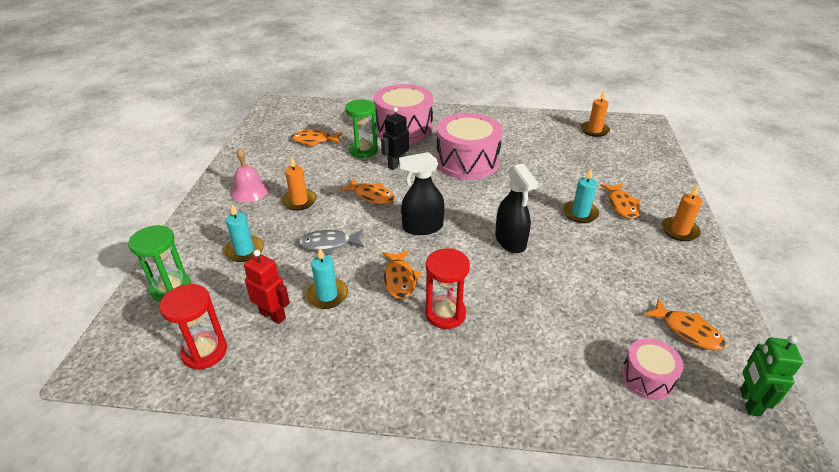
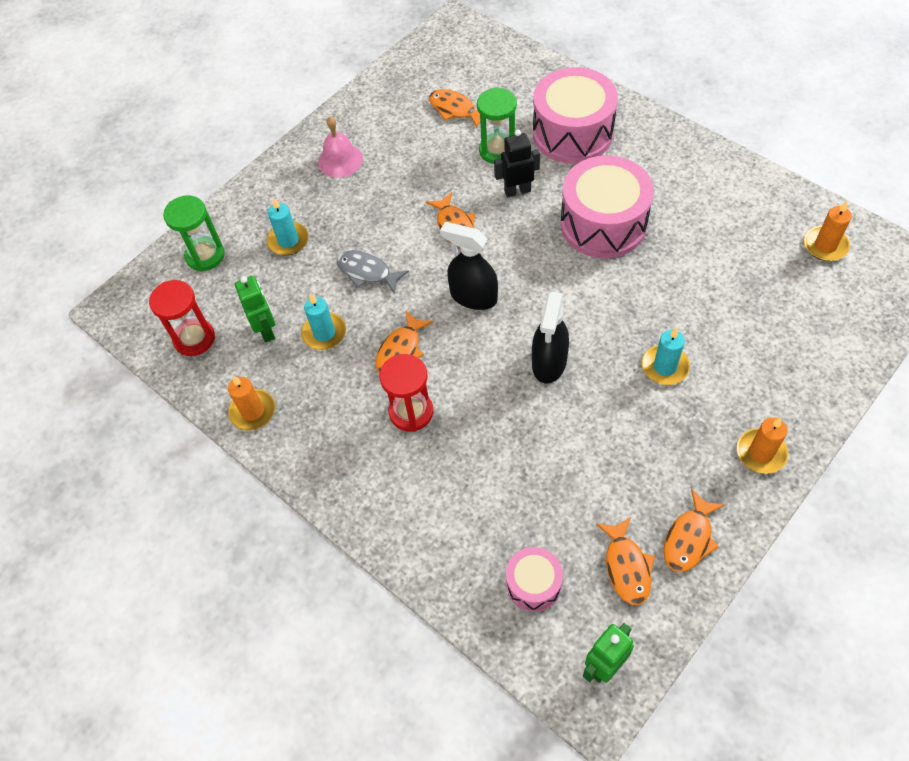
camera: 40 degrees right, 20 degrees up
(273, 315) = (266, 330): red robot -> green robot
(299, 201) = (378, 198): orange candle -> orange candle (253, 411)
(622, 205) = (728, 381): orange fish -> orange fish (689, 538)

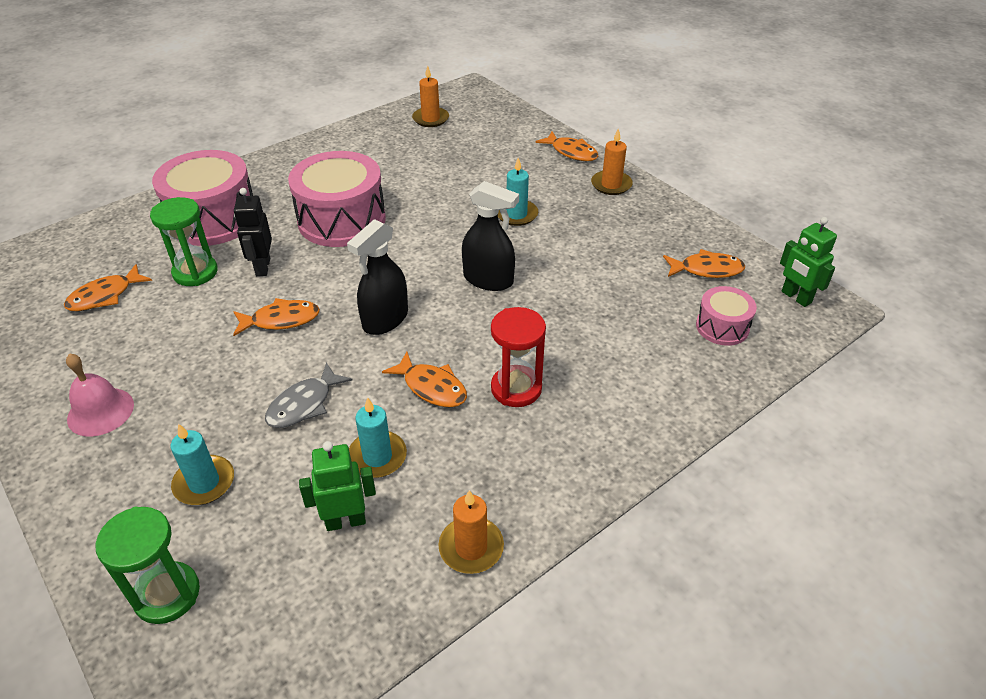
camera: 85 degrees left, 15 degrees down
(194, 339) = (320, 618): red hourglass -> none
(689, 538) = (683, 233): orange fish -> orange fish (571, 152)

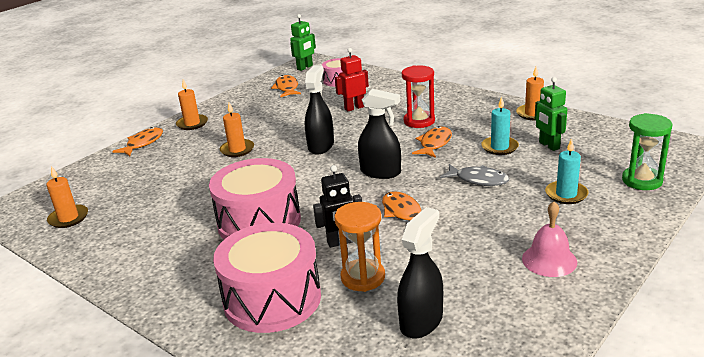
camera: 100 degrees left, 15 degrees down
(105, 296) = (421, 321): orange fish -> black spray bottle
(195, 272) = (363, 277): green hourglass -> orange hourglass
(516, 214) = (237, 150): turquoise candle -> orange candle
(599, 328) = (354, 108): none -> red robot

